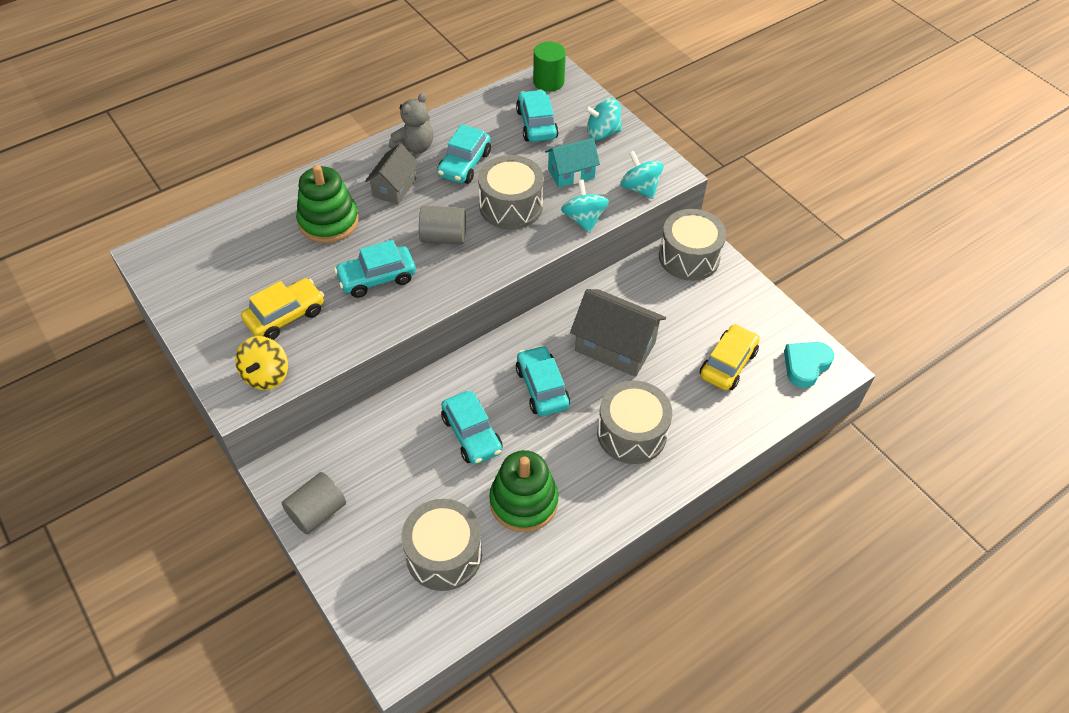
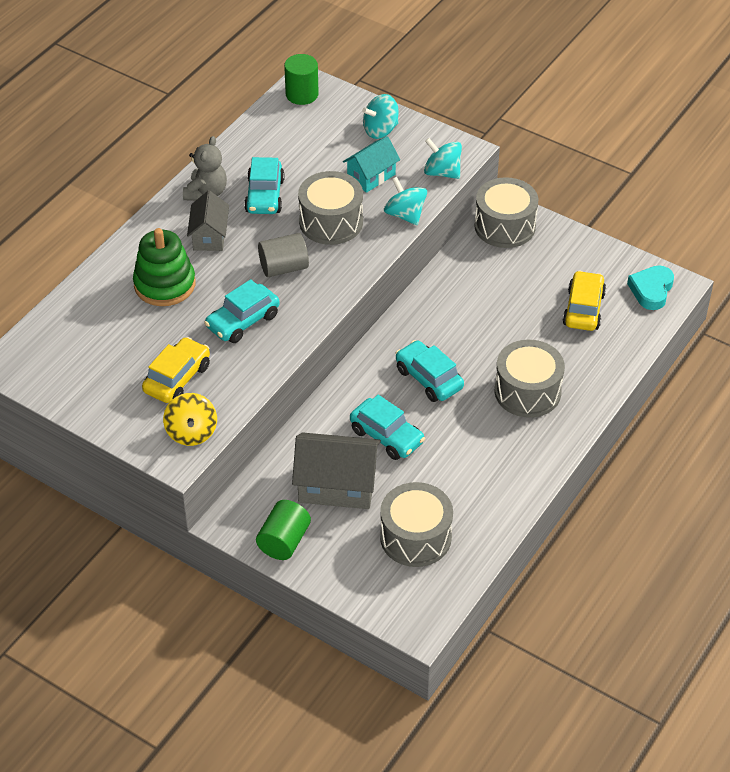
camera: 20 degrees left, 5 degrees down
(317, 512) = (284, 541): grey cylinder -> green cylinder
(523, 501) = (462, 475): green stacking toy -> none
(536, 124) = (313, 139): turquoise car -> none
(615, 346) = (476, 324): grey house -> grey house (337, 485)

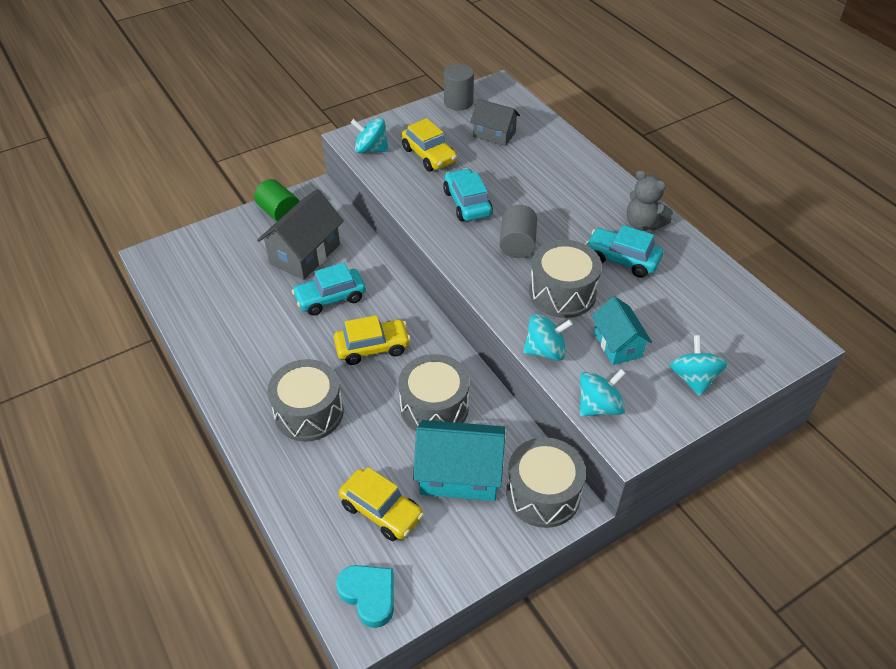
camera: 115 degrees right, 0 degrees up
(58, 389) = (458, 102): none -> grey cylinder
(165, 284) = (536, 173): green stacking toy -> none
(191, 432) = (371, 149): yellow spinning top -> turquoise spinning top
(209, 236) = (583, 211): grey house -> grey house (494, 134)
(302, 94) = (779, 333): green cylinder -> none
(415, 537) = (223, 280): grey drum -> grey drum (434, 407)
(429, 378) = (372, 347): turquoise car -> yellow car
(520, 276) = (460, 474): none -> turquoise house

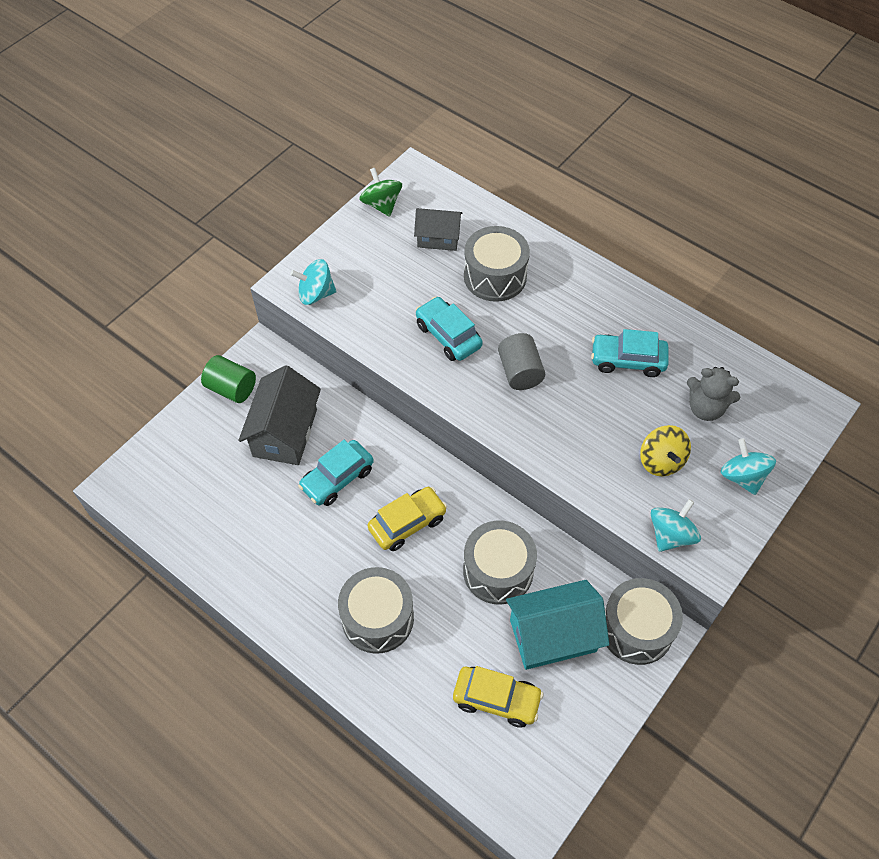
camera: 20 degrees left, 10 degrees up
(369, 595) = (524, 789): turquoise heart -> none
(429, 155) = (381, 285): yellow car -> none
(458, 102) = (381, 205): grey cylinder -> green spinning top
(545, 351) = (598, 489): turquoise spinning top -> none
(562, 293) = (587, 417): grey drum -> grey drum (495, 276)
(617, 344) = (661, 461): turquoise house -> yellow spinning top
(643, 224) = (631, 311): grey teddy bear -> grey teddy bear (705, 408)

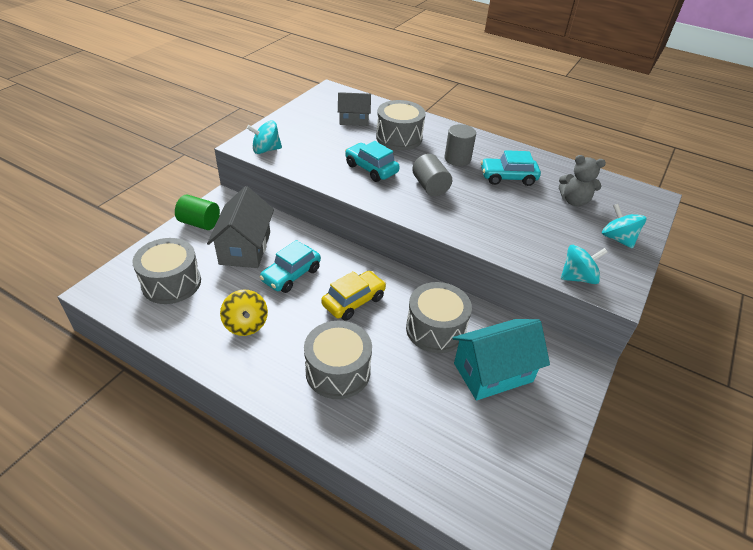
camera: 10 degrees left, 15 degrees down
(381, 205) = (310, 105): green spinning top -> none
(496, 699) = (456, 427): yellow car -> none
(567, 321) = (457, 159): none -> grey cylinder
(636, 629) = (561, 362): grey drum -> grey drum (171, 283)
(661, 461) = (553, 232): yellow spinning top -> yellow spinning top (246, 324)
(670, 535) = (578, 277): turquoise spinning top -> turquoise spinning top turned 45 degrees clockwise

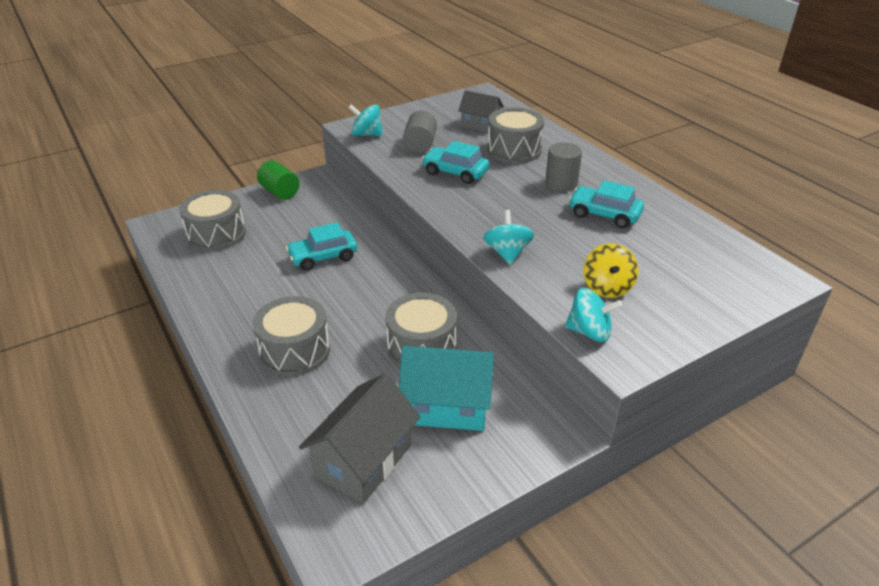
camera: 30 degrees right, 5 degrees down
(245, 248) = (301, 223): grey house -> grey house (364, 460)
(246, 324) = (249, 286): yellow spinning top -> yellow spinning top (607, 287)
(354, 301) = (362, 297): yellow car -> none
(371, 169) = (455, 173): turquoise car -> turquoise car turned 45 degrees counterclockwise
(430, 186) = (503, 203): grey cylinder -> grey cylinder (420, 144)
(574, 201) = (665, 257): grey teddy bear -> none
(617, 239) = (683, 309): turquoise spinning top -> turquoise spinning top (507, 253)

